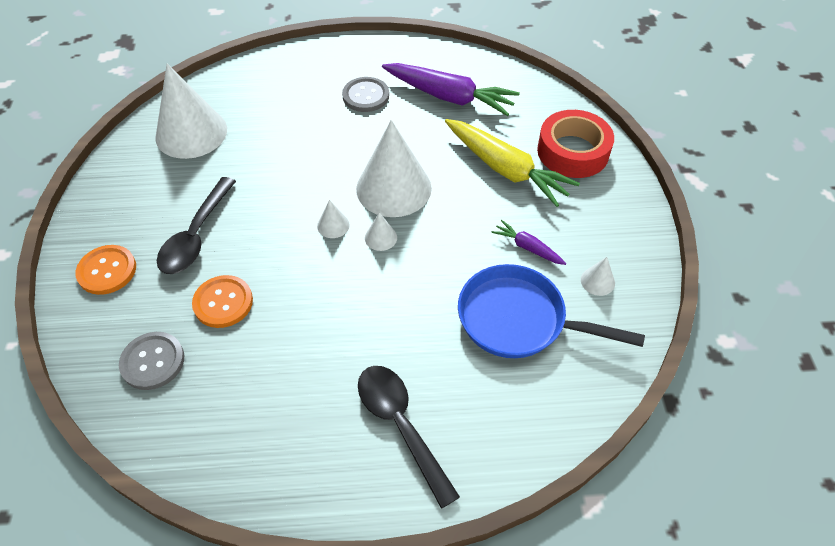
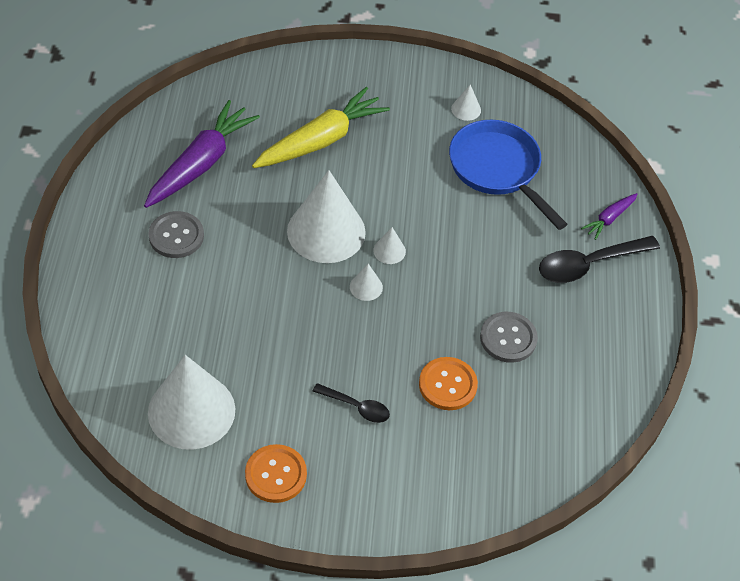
camera: 85 degrees left, 0 degrees up
(107, 271) = (390, 490): orange button -> orange button (276, 474)
(153, 361) = (508, 444): grey button -> grey button (508, 338)
(196, 235) = (356, 407): black spoon -> black spoon, size x0.57
(518, 320) = (497, 169): blue pan -> blue pan turned 120 degrees clockwise
(527, 247) = (421, 146): purple carrot -> purple carrot (609, 219)
(573, 151) = (309, 86): red tape -> none

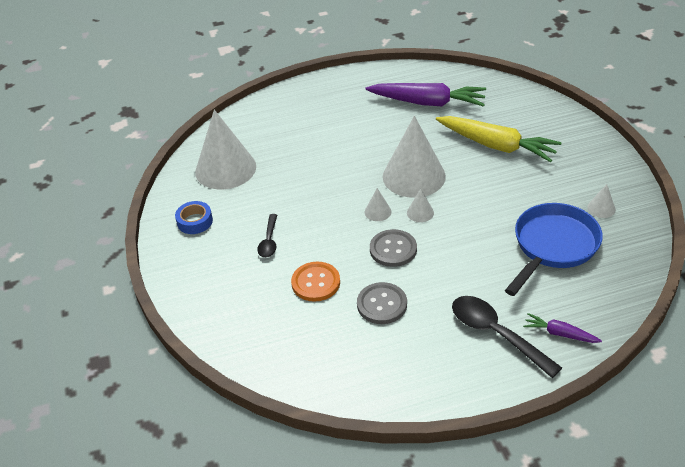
camera: 75 degrees right, 10 degrees down
(176, 236) = (359, 114): grey button -> grey button (393, 249)
(276, 474) = (195, 221): orange button -> blue tape

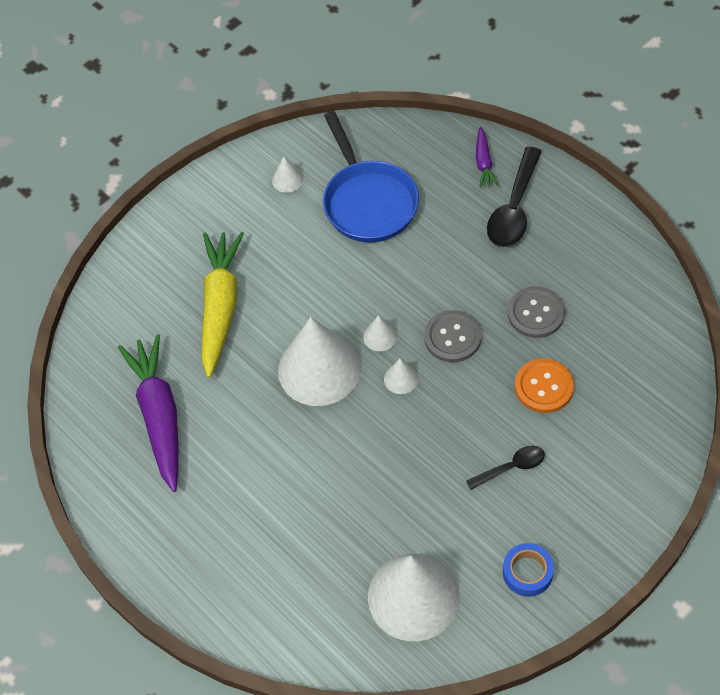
camera: 115 degrees left, 15 degrees up
(553, 246) = (368, 202): blue pan -> blue pan turned 120 degrees counterclockwise

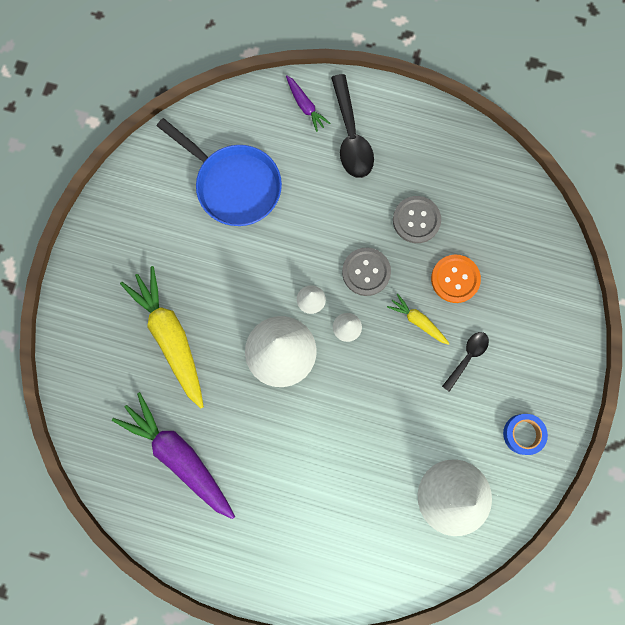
camera: 35 degrees left, 20 degrees up
(287, 180) = (157, 196): white cone -> none
(479, 408) = (418, 321): none -> yellow carrot

